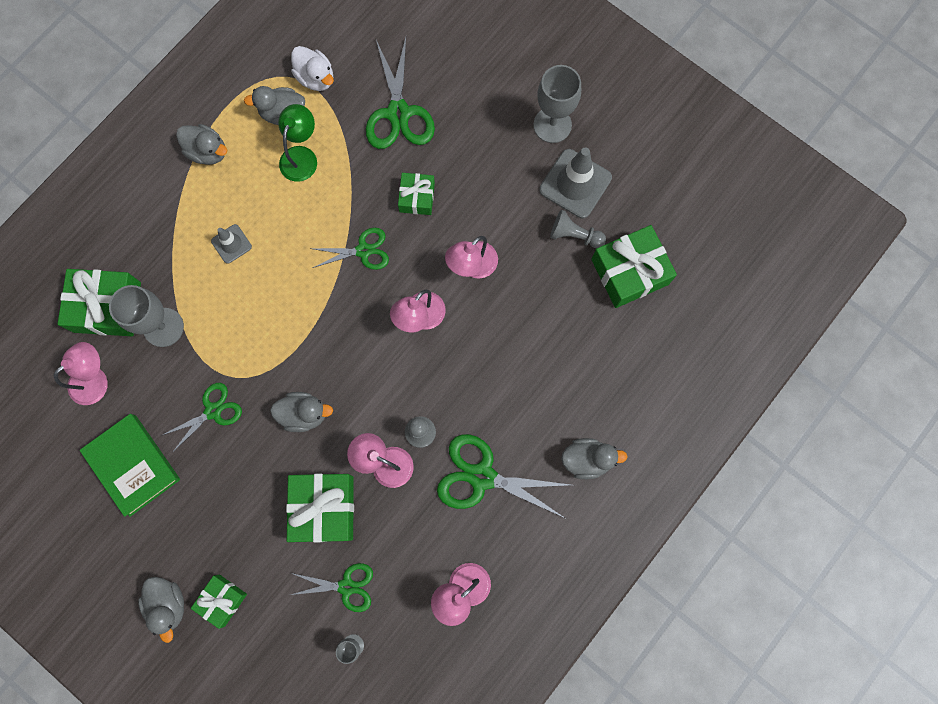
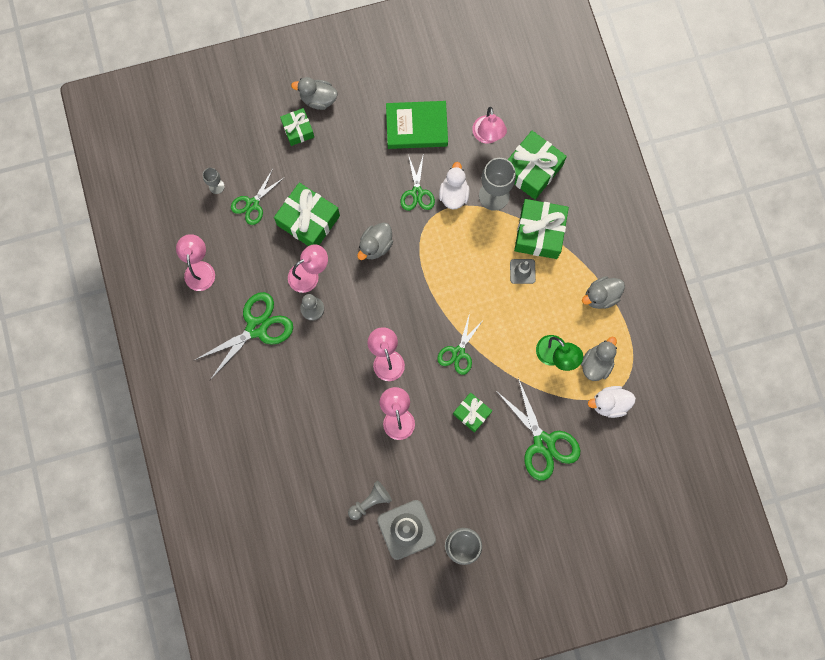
camera: 125 degrees right, 0 degrees up
(189, 370) = (453, 194): none -> white duck
(398, 113) = (543, 443): green scissors -> green scissors turned 150 degrees counterclockwise
(587, 459) = (219, 400): grey duck -> none
(629, 271) = (318, 520): green gift -> green gift (539, 233)

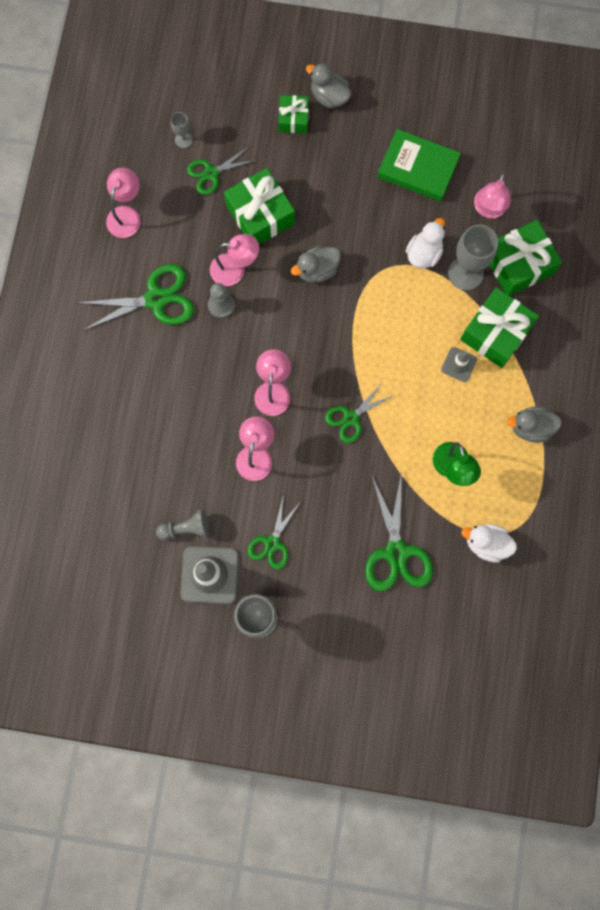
camera: 25 degrees right, 0 degrees up
(417, 192) = (386, 235): green scissors -> green scissors (272, 543)
(472, 413) = (335, 487): green gift -> none
(596, 363) = (492, 496): grey duck -> none

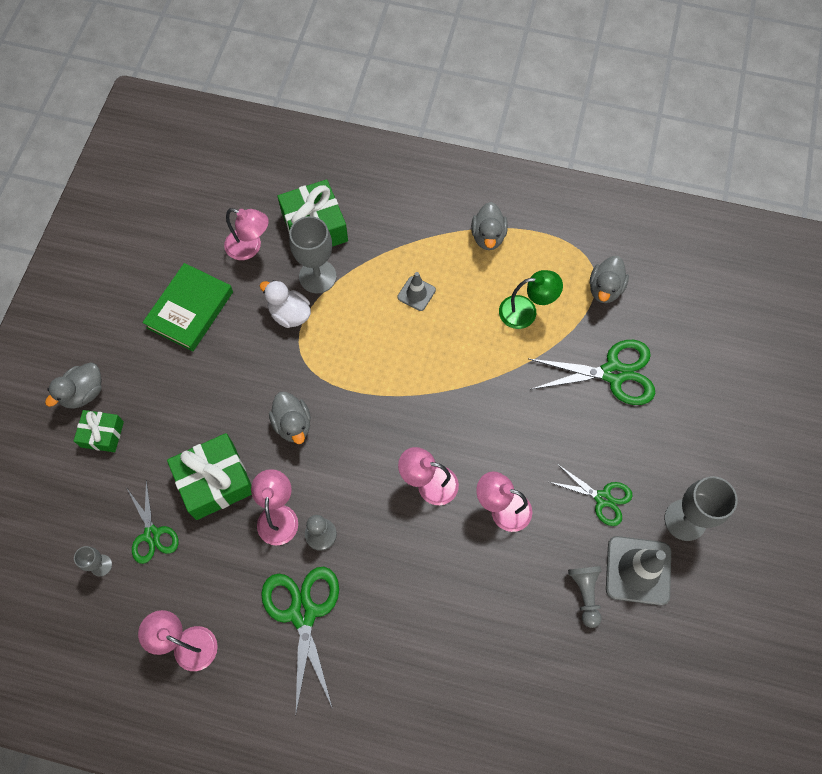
camera: 85 degrees left, 10 degrees down
(351, 418) = (466, 404): green scissors -> none
(486, 544) = (605, 289): white duck -> grey duck
(496, 333) = (386, 256): green gift -> none

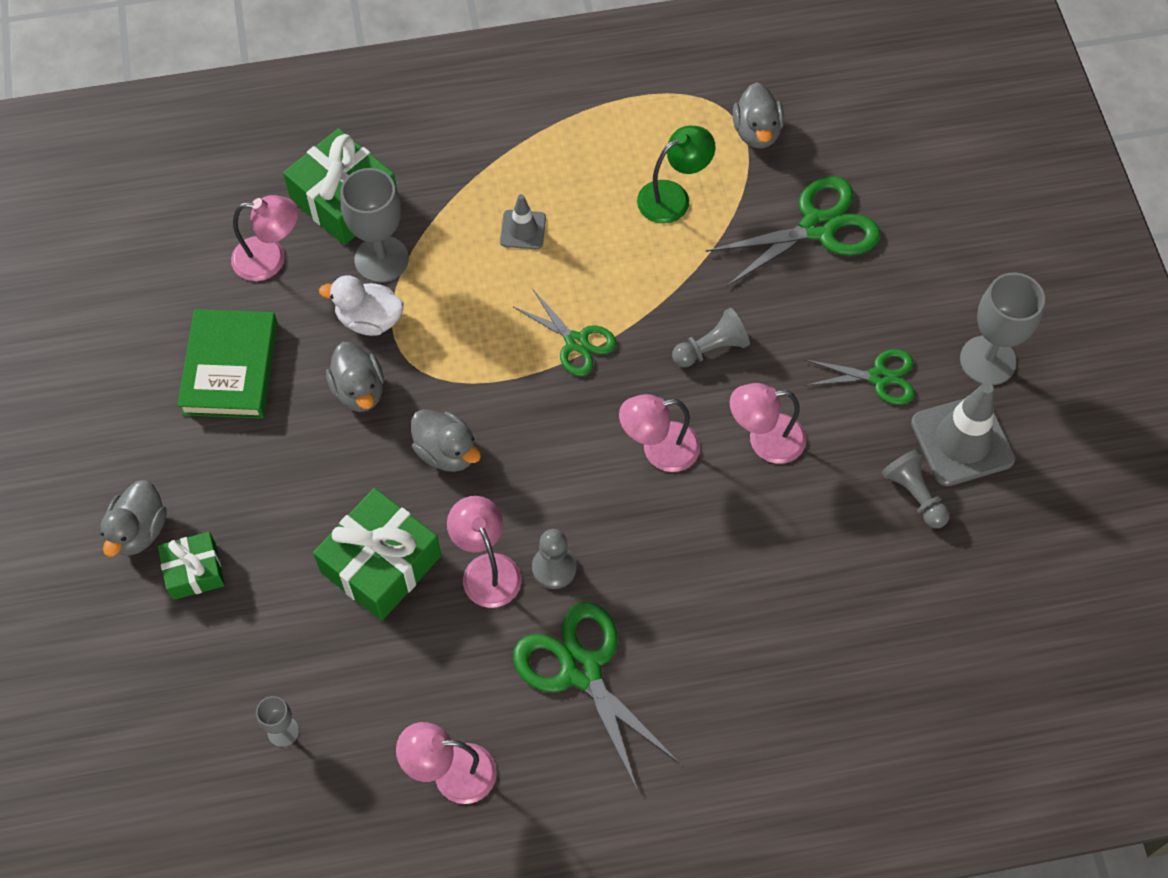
camera: 25 degrees left, 5 degrees down
(152, 534) = (331, 664): green scissors -> green scissors (576, 342)
(488, 236) = (578, 125): grey duck -> grey duck (359, 391)
(498, 428) = (711, 348): none -> grey pawn

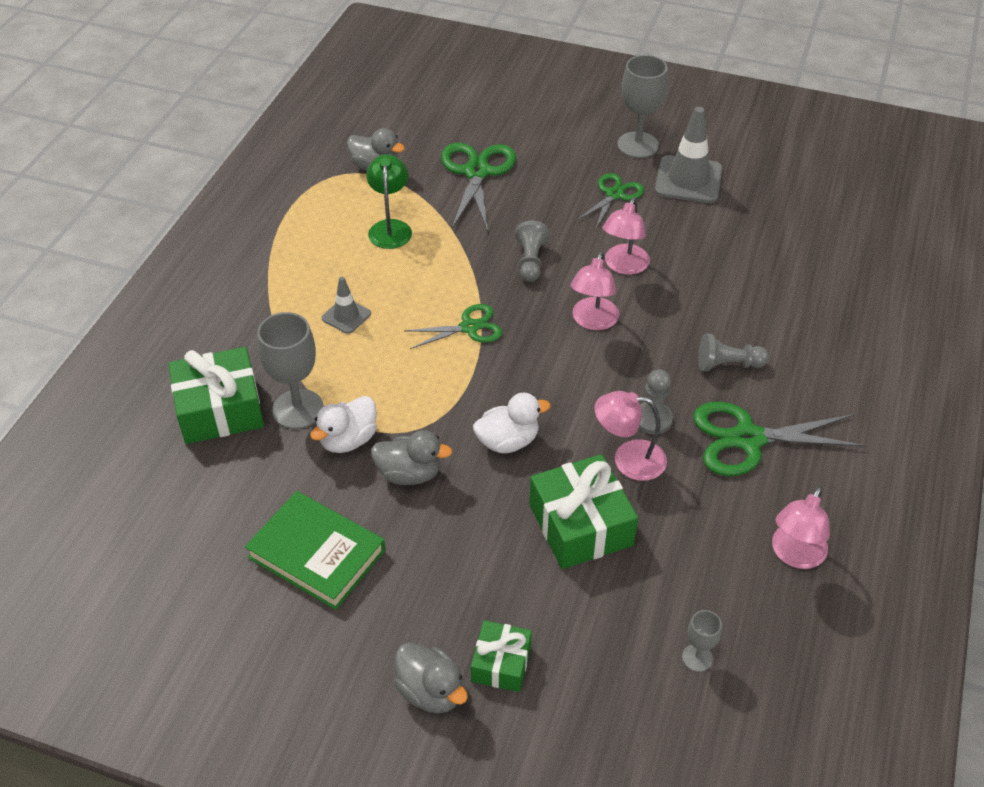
camera: 60 degrees left, 15 degrees down
(270, 259) = (232, 481): pink lamp -> none
(446, 452) = (508, 441): grey duck -> white duck
(914, 494) = (713, 216): grey pawn -> grey pawn (728, 364)

